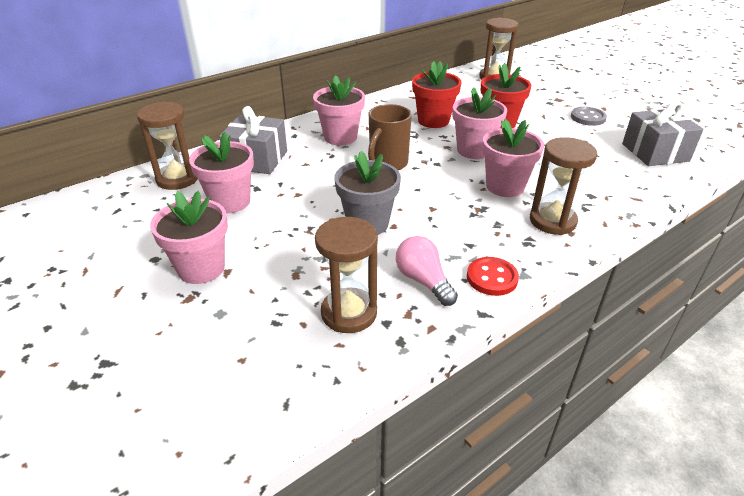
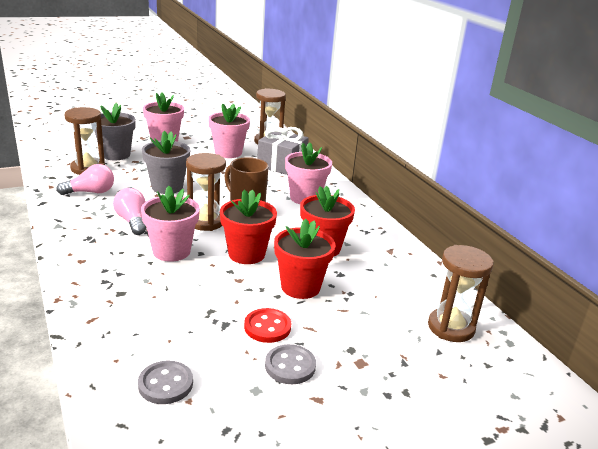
camera: 100 degrees right, 10 degrees down
(279, 303) = (115, 154): none -> grey flower pot
(470, 225) = (132, 221): none -> pink light bulb
(474, 150) = (246, 254): pink flower pot -> red flower pot
(492, 278) = (68, 213): red button -> red button (267, 327)
(552, 221) = (103, 257): brown hourglass -> brown hourglass (205, 222)
(655, 152) = (165, 384): grey gift -> grey button

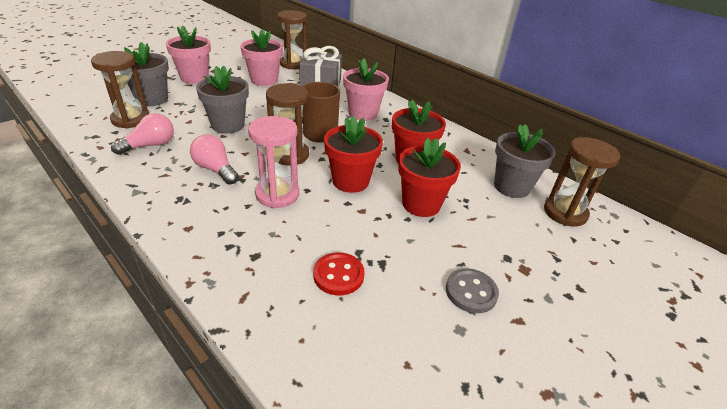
camera: 20 degrees left, 10 degrees up
(165, 384) = (372, 353): grey button -> none
(171, 251) = (277, 195): pink flower pot -> pink hourglass
(267, 327) = (422, 255): red button -> red button (338, 275)
(411, 292) = (511, 187): none -> grey flower pot

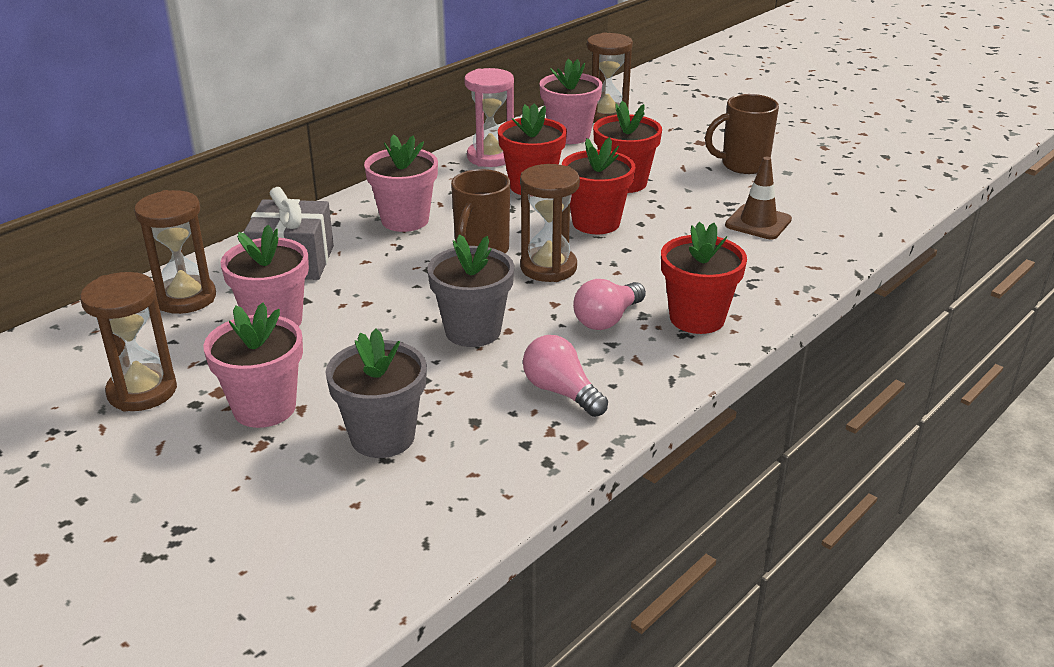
camera: 90 degrees left, 5 degrees down
(131, 119) = (476, 438): brown hourglass -> brown hourglass (142, 391)
(195, 207) = (697, 318): none -> red flower pot
(277, 195) = (645, 267): pink hourglass -> pink hourglass (490, 157)
(338, 275) = (758, 222): red button -> brown traffic cone
(471, 292) = (743, 165): grey button -> brown mug
(511, 187) = (569, 135): grey flower pot -> pink flower pot

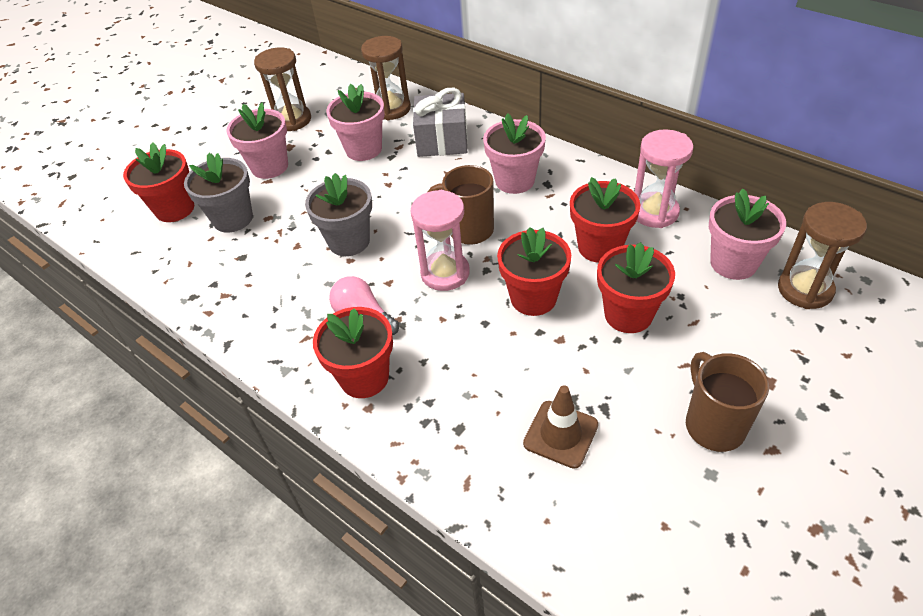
camera: 90 degrees right, 15 degrees up
(327, 507) = (175, 209): none -> red flower pot
(548, 268) = (445, 273): brown hourglass -> pink hourglass
(561, 392) = (268, 296): pink light bulb -> none

